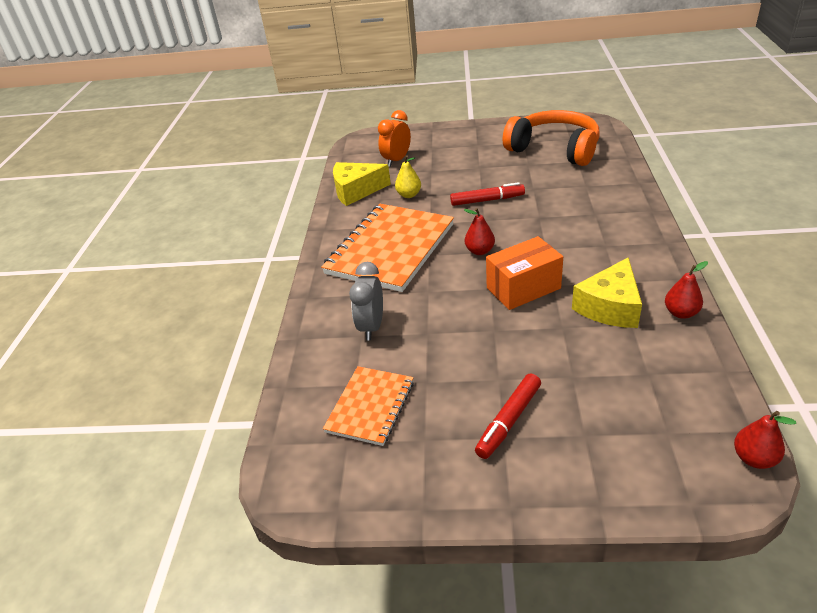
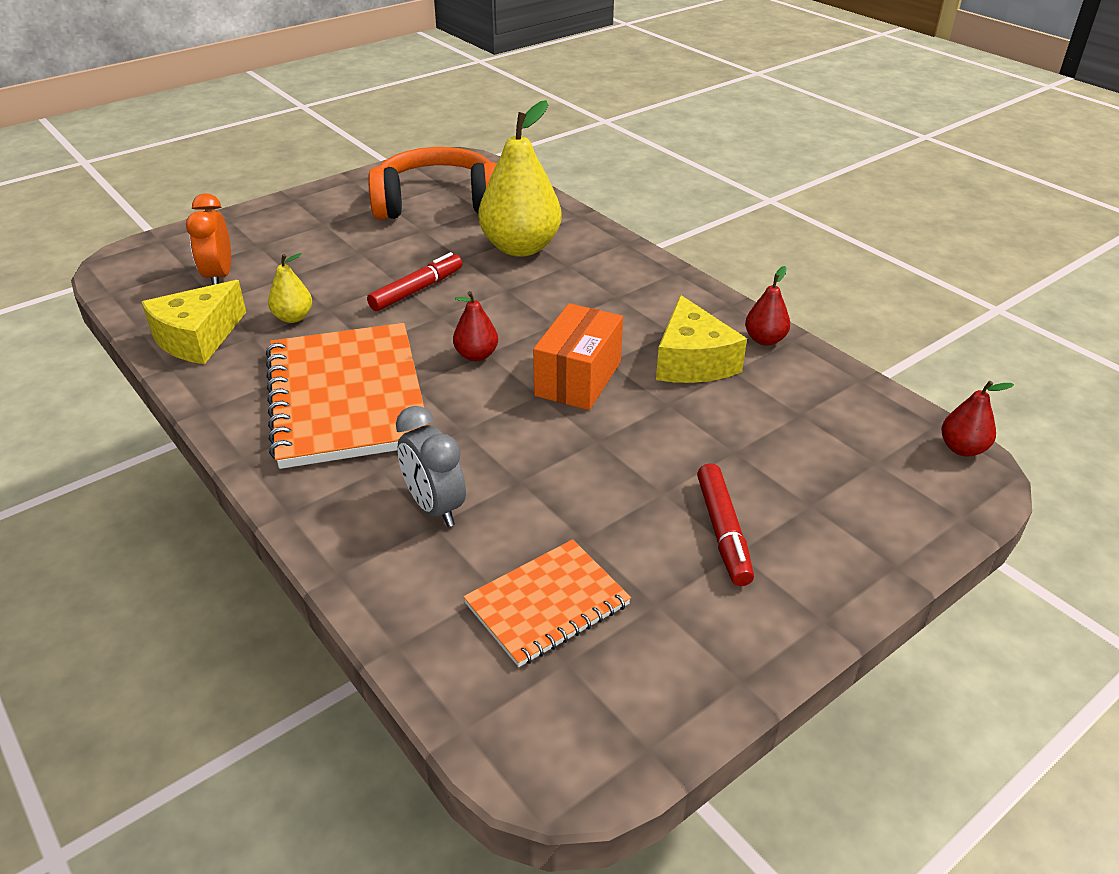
camera: 45 degrees left, 0 degrees up
(370, 407) = (547, 604): orange notebook -> orange notebook turned 75 degrees clockwise
(576, 193) = (520, 247): none -> yellow pear

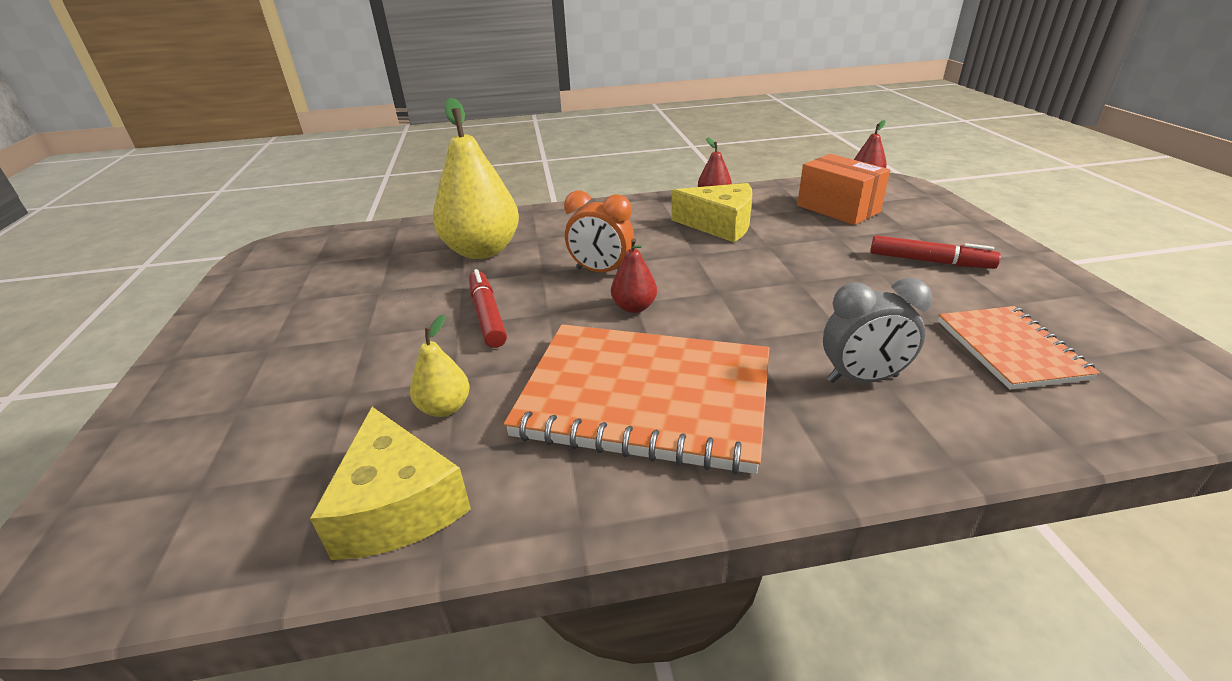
camera: 60 degrees left, 5 degrees down
(219, 276) = (265, 457): orange clock -> orange clock (601, 272)
(437, 203) = (341, 272): orange headphones -> none
(578, 379) = (709, 270): orange box -> orange box (838, 209)

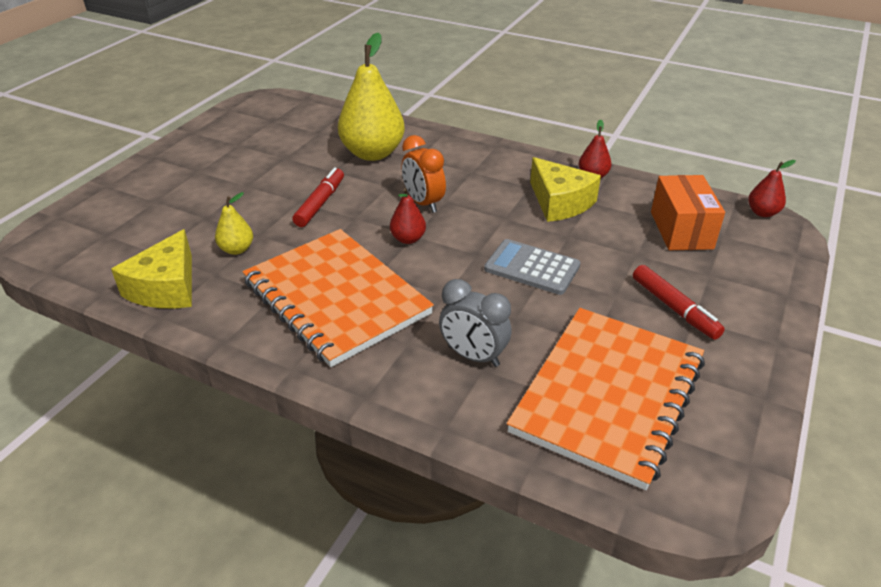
camera: 35 degrees right, 5 degrees up
(781, 281) = (532, 268): none -> grey calculator
(1010, 349) = (608, 395): orange notebook -> orange notebook, size x1.82

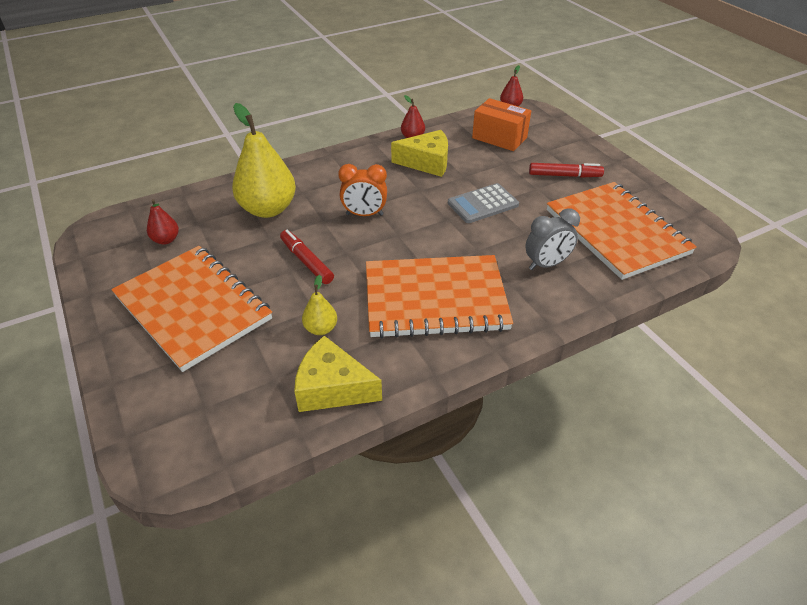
camera: 55 degrees left, 5 degrees up
(166, 287) = (332, 388): yellow cheese -> yellow cheese turned 150 degrees clockwise
(212, 179) = (193, 308): none -> orange notebook
(408, 239) = (400, 239): red pear -> red pear (166, 240)

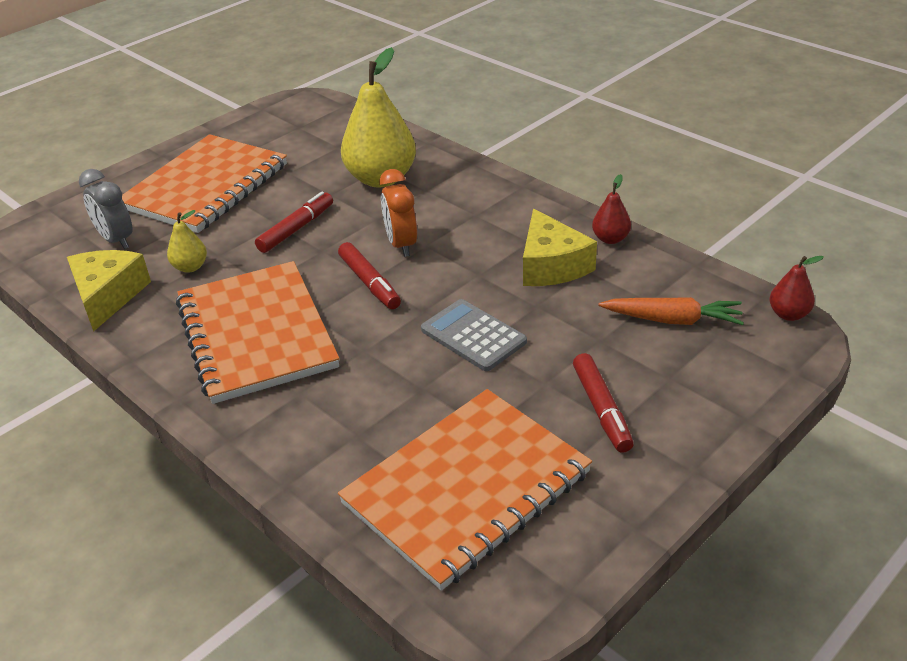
camera: 75 degrees right, 5 degrees down
(166, 240) = (303, 139): red pear -> none
(402, 236) = (370, 283): none -> red marker
(499, 138) = (672, 320): orange box -> orange carrot
(546, 264) = (355, 420): grey clock -> grey clock (116, 240)

